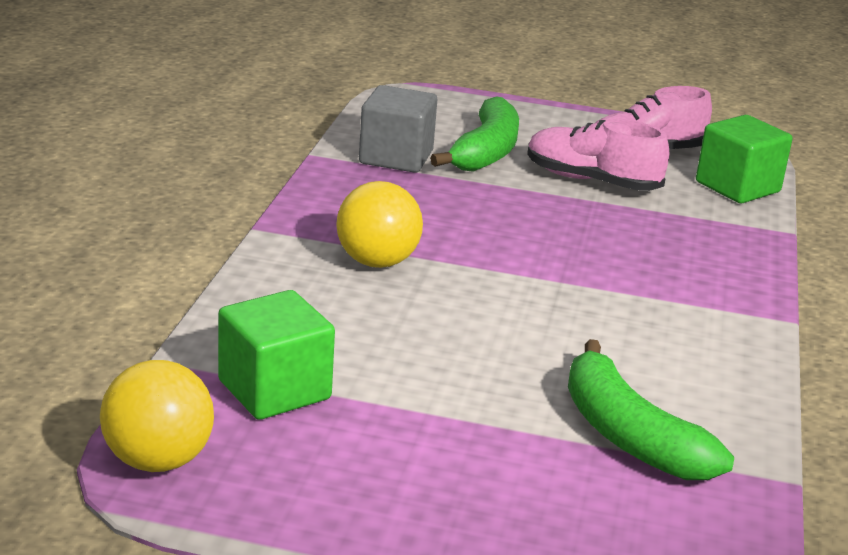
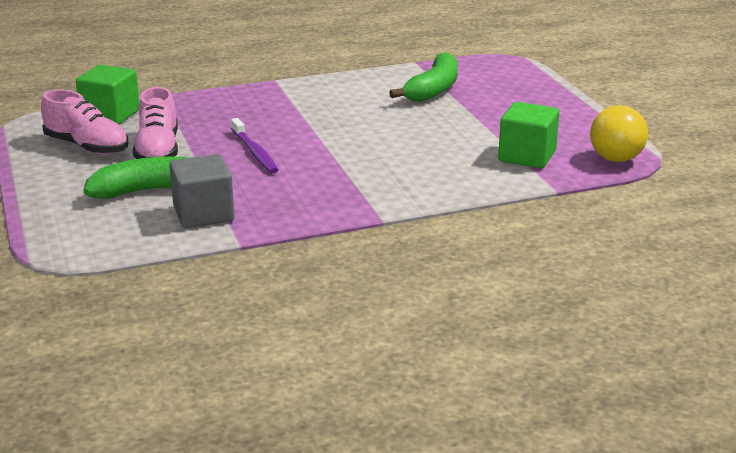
camera: 120 degrees left, 0 degrees up
(377, 262) = (367, 174): yellow ball -> none
(525, 224) = (255, 152): none -> purple toothbrush

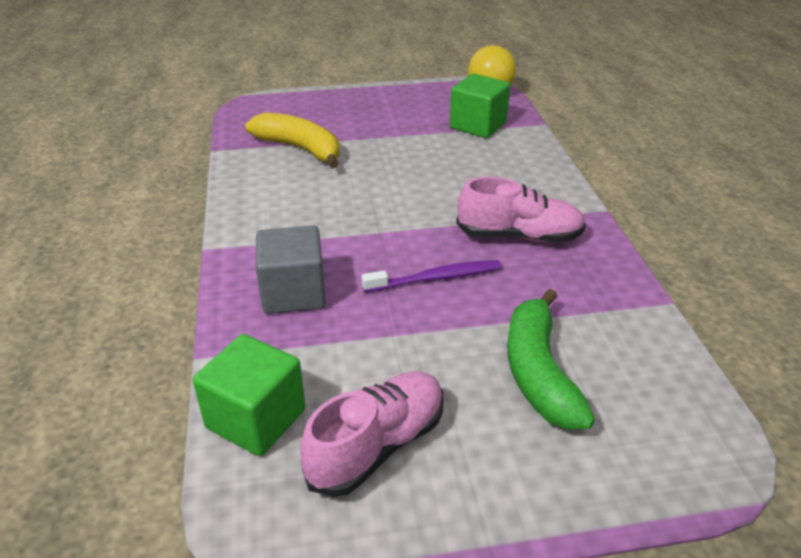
camera: 80 degrees left, 10 degrees up
(158, 151) = (411, 364): pink shoe -> pink shoe (519, 236)
(203, 214) = (604, 327): grey cube -> grey cube (294, 293)
(433, 89) = (300, 149): green banana -> yellow banana

